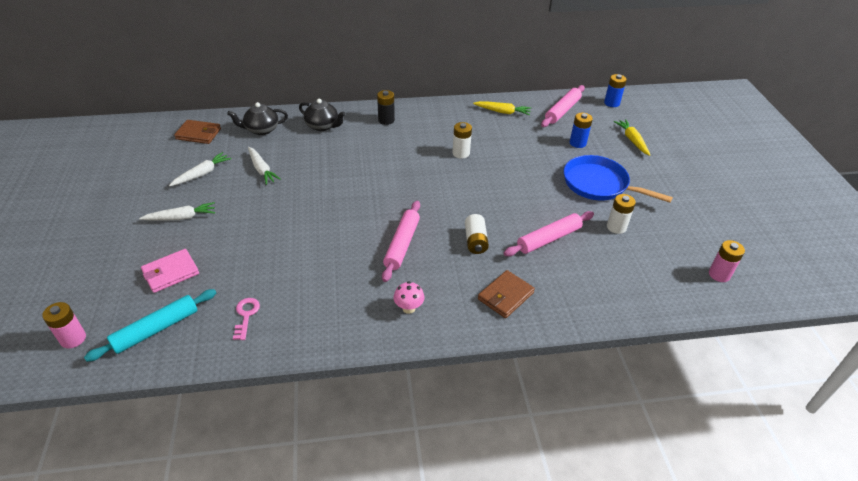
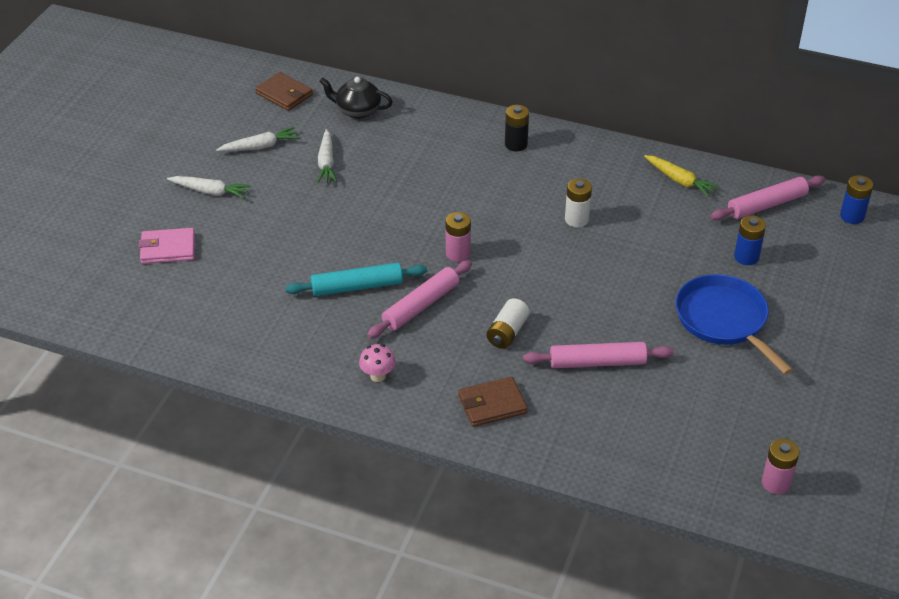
camera: 30 degrees right, 0 degrees up
(73, 339) = (50, 281): pink battery -> pink battery (458, 253)
(156, 329) = (125, 301): turquoise rolling pin -> turquoise rolling pin (357, 287)
(246, 315) = (213, 320): pink key -> none
(323, 126) = (432, 128): black teapot -> none
(616, 227) = (696, 380): white battery -> none
(632, 140) = (829, 279): yellow carrot -> none

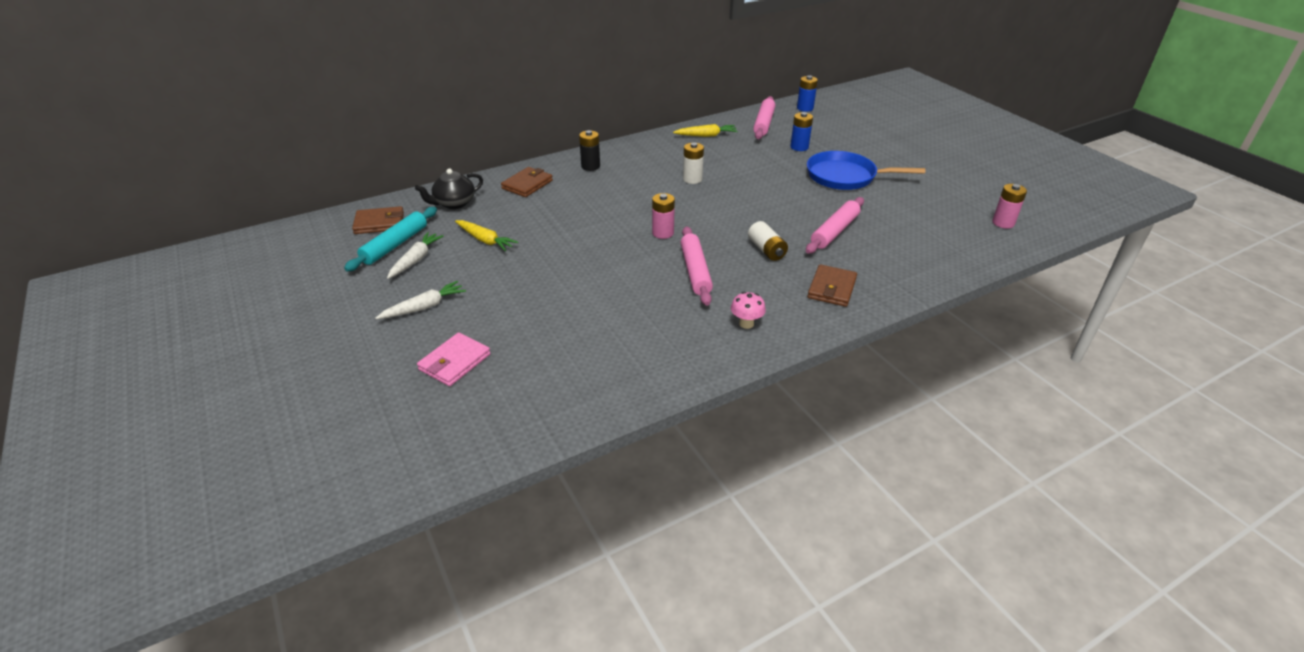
camera: 50 degrees left, 5 degrees down
(326, 163) = (485, 240): white carrot -> yellow carrot
(357, 287) = (638, 289): turquoise rolling pin -> turquoise rolling pin (395, 245)
(436, 129) = (527, 184): none -> brown wallet

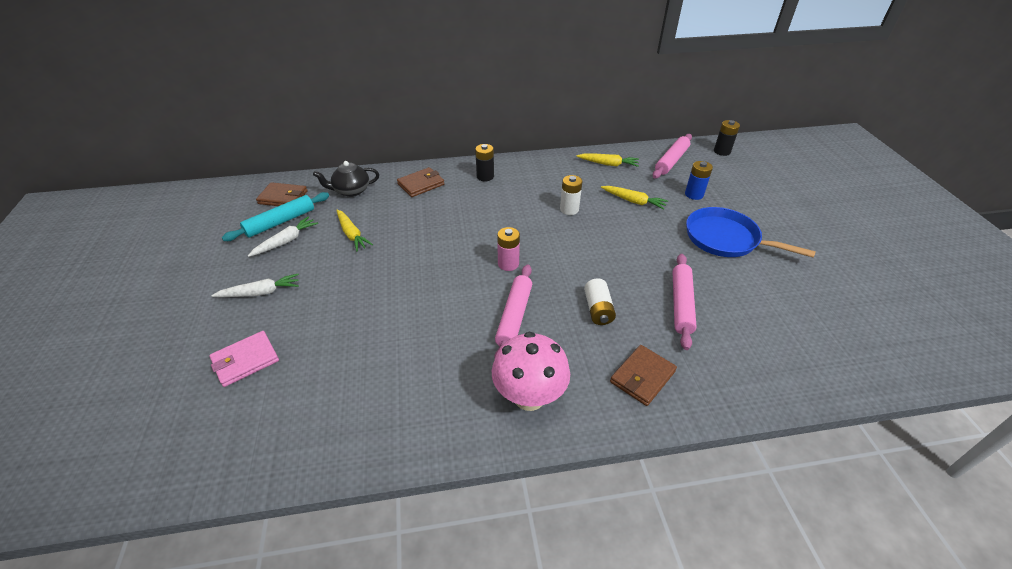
camera: 20 degrees right, 5 degrees up
(746, 324) = (529, 396): pink mushroom -> pink mushroom, size x2.04
(748, 162) = (633, 201): none -> yellow carrot
(805, 108) = (722, 151): blue battery -> black battery
(834, 231) = (681, 304): pink rolling pin -> pink rolling pin turned 45 degrees counterclockwise
(1003, 223) = (886, 341): pink battery -> none

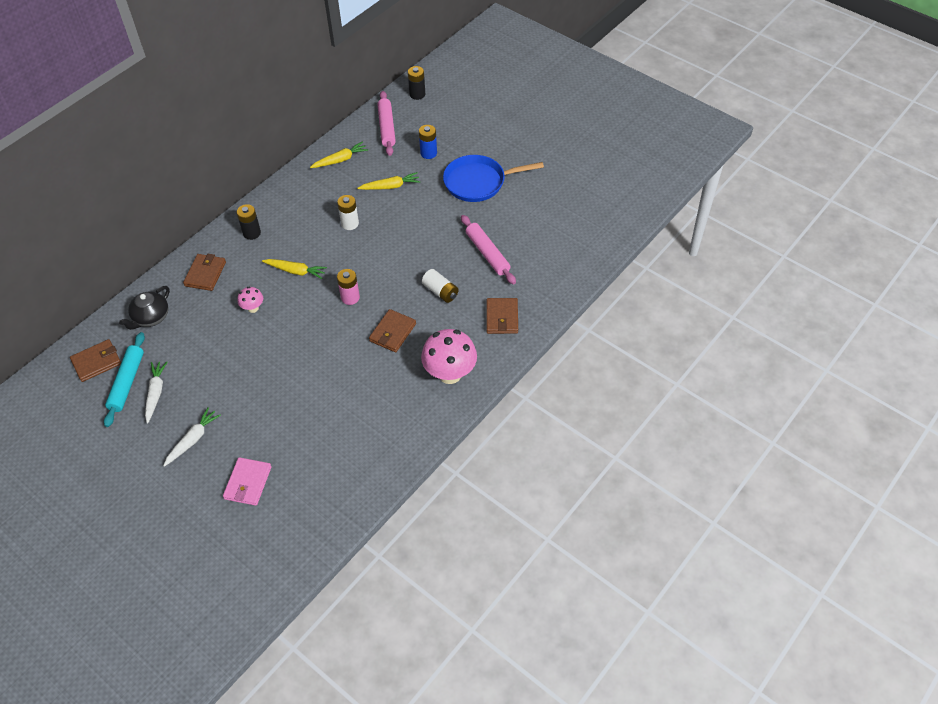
camera: 40 degrees left, 10 degrees up
(352, 234) = (203, 352): yellow carrot -> yellow carrot (295, 271)
(424, 225) = (253, 308): none -> pink mushroom
(514, 316) = (392, 332): pink rolling pin -> brown wallet

